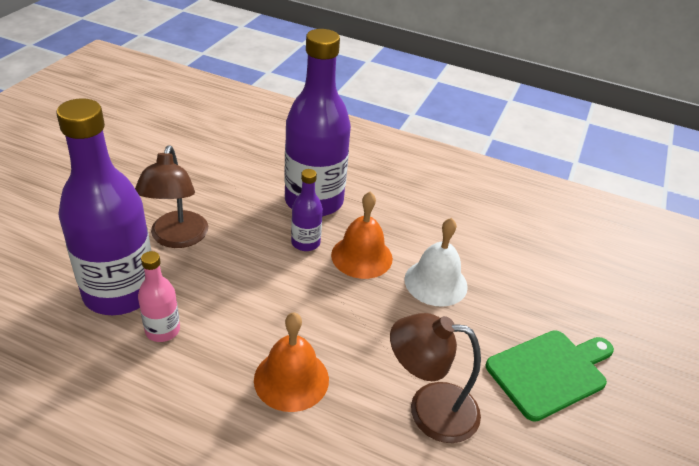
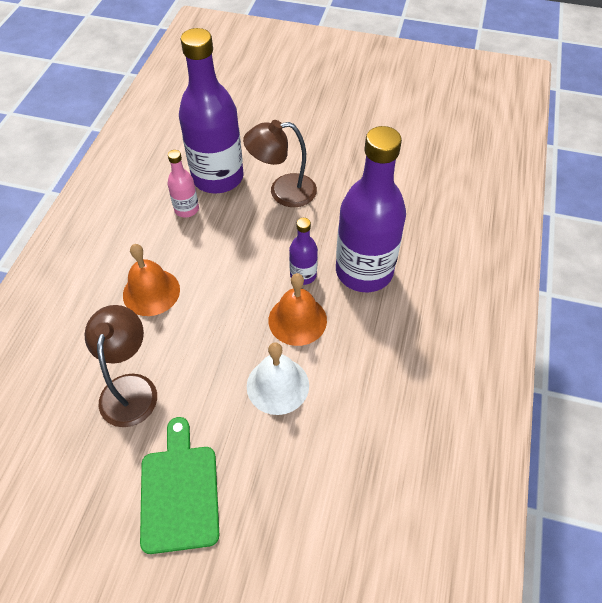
camera: 85 degrees right, 15 degrees up
(550, 372) = (179, 492): green cutting board -> green cutting board turned 150 degrees counterclockwise

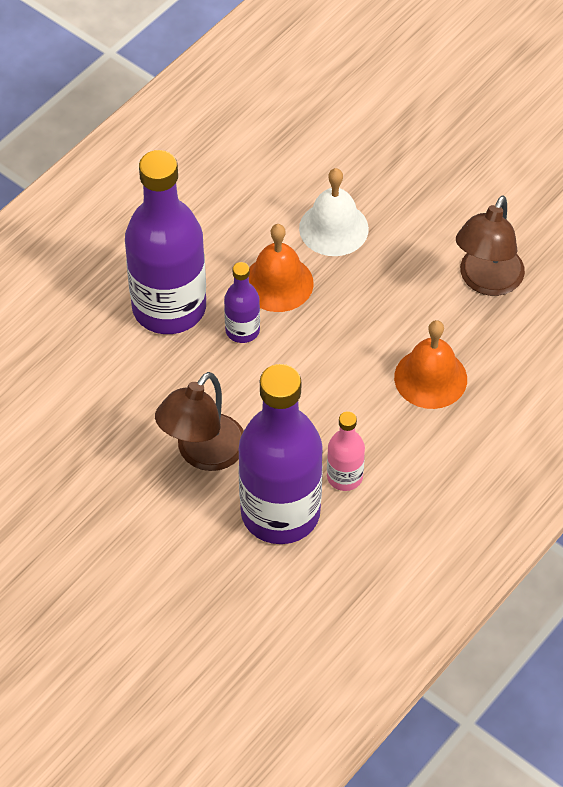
camera: 155 degrees left, 0 degrees up
(179, 492) = (467, 177): green cutting board -> none
(283, 191) = (203, 454): brown lamp -> brown lamp turned 105 degrees clockwise

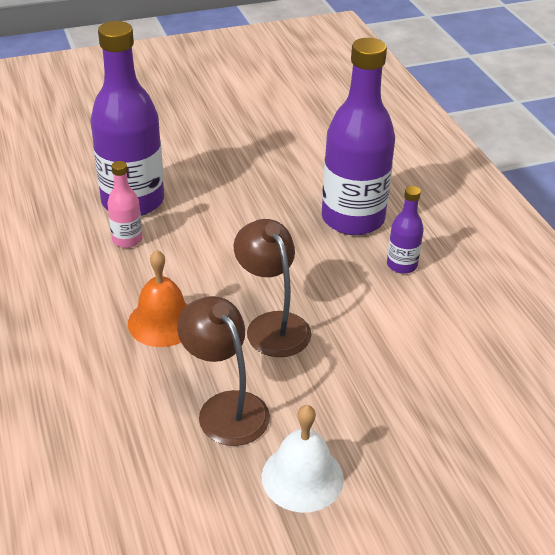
camera: 120 degrees right, 15 degrees down
(203, 454) = (213, 188): brown lamp -> brown lamp (272, 325)
(242, 330) = (301, 244): purple bottle -> purple bottle (402, 265)
(278, 283) = (331, 280): orange bell -> none
(333, 228) = (365, 336): white bell -> white bell (302, 477)

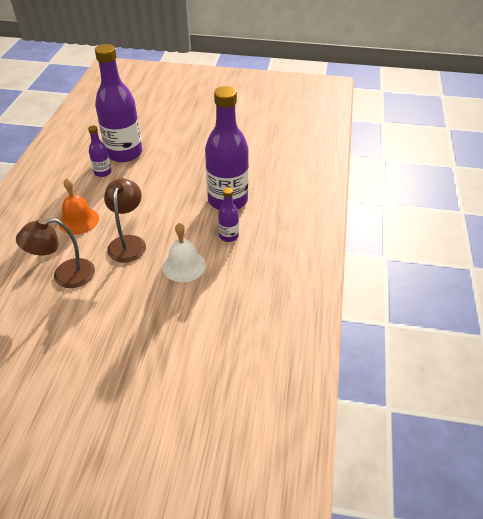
camera: 30 degrees right, 5 degrees up
(127, 239) = (102, 172): pink bottle -> purple bottle
(225, 407) = (65, 275): brown lamp -> brown lamp turned 105 degrees counterclockwise
(302, 477) = (65, 326): white bell -> white bell (184, 265)

